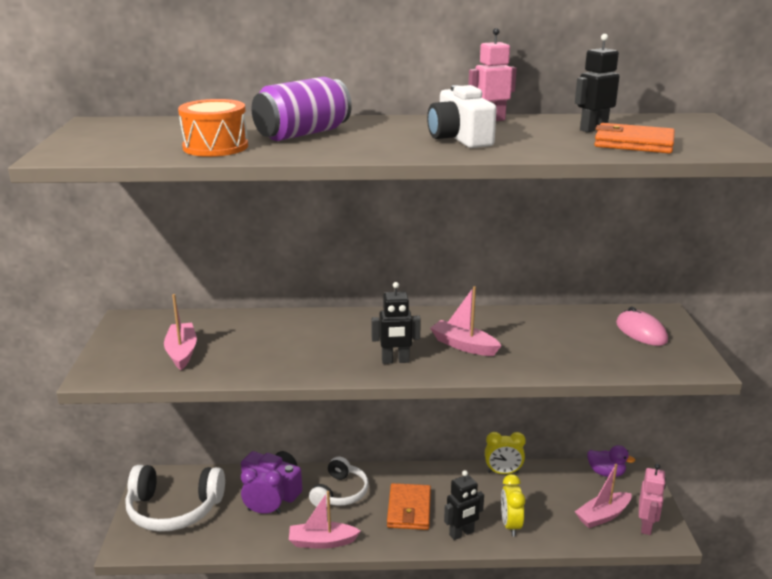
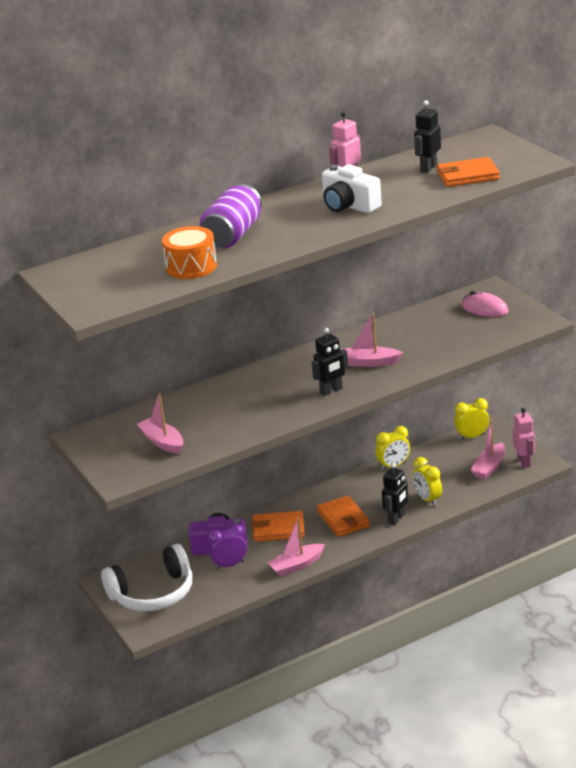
camera: 25 degrees left, 5 degrees up
(340, 493) = (278, 529): white headphones -> orange wallet
(606, 473) = (472, 437): purple duck -> yellow clock

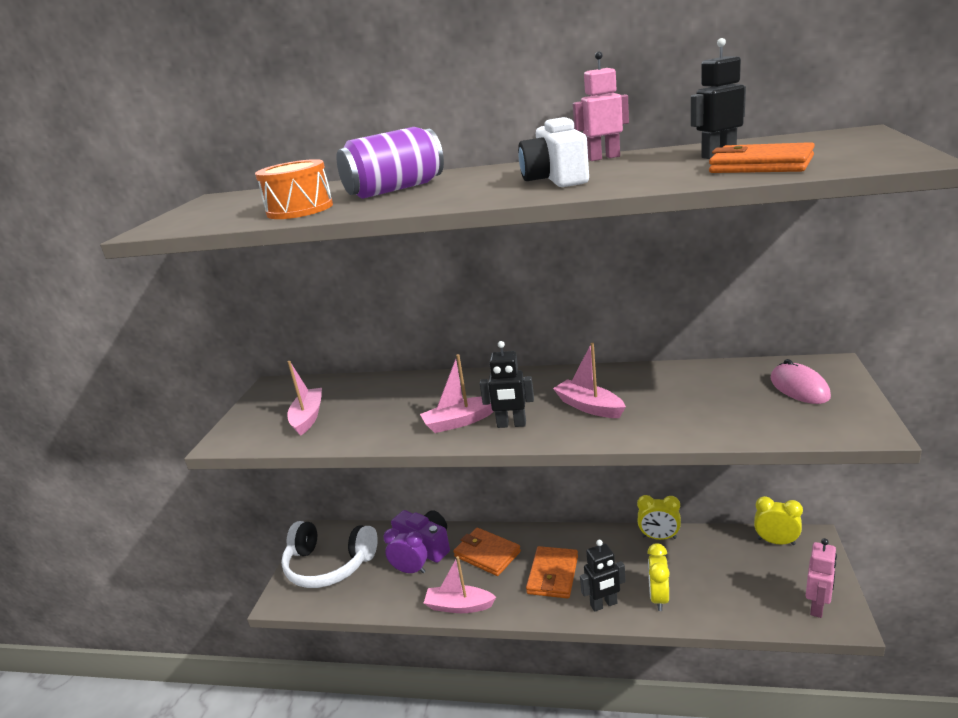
camera: 40 degrees right, 5 degrees down
(489, 467) = (766, 592): pink boat -> pink boat (460, 421)

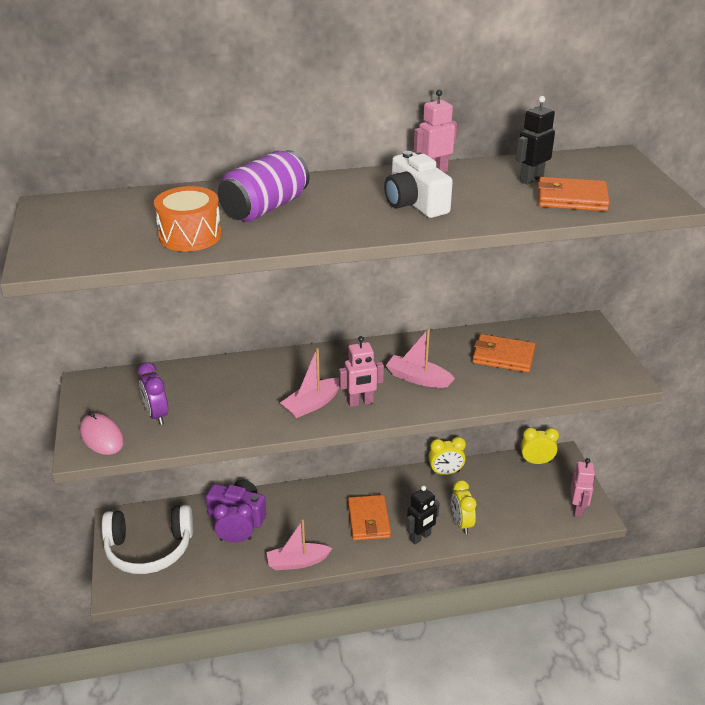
camera: 25 degrees left, 10 degrees up
(308, 417) = (156, 415): pink boat -> purple clock
(487, 554) = (302, 512): orange wallet -> orange wallet (503, 356)
(511, 424) = (360, 402): black robot -> pink robot
(799, 388) = (571, 346): pink mouse -> pink mouse (101, 437)

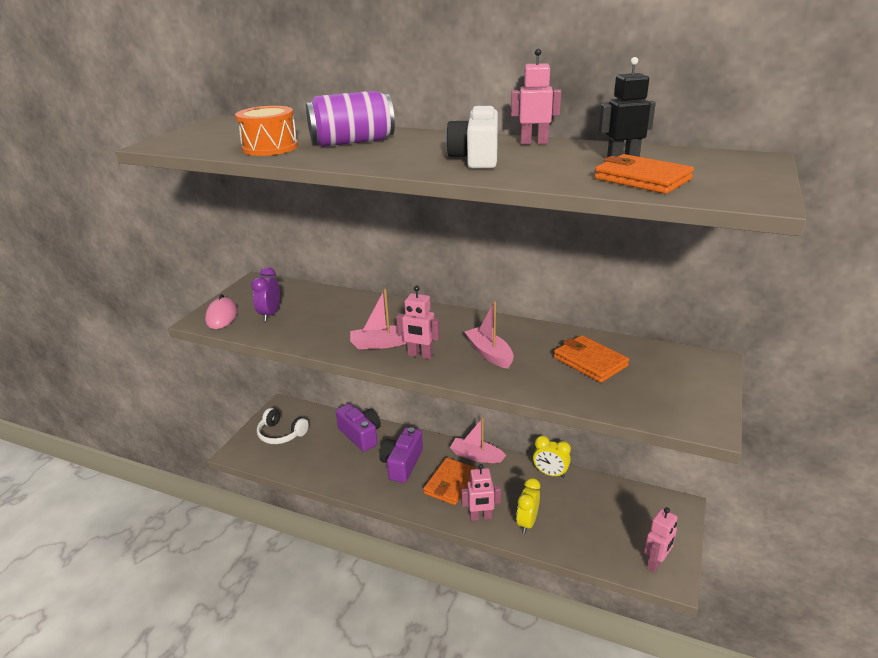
camera: 35 degrees right, 5 degrees down
(149, 549) = (281, 434): white headphones -> white headphones, size x0.65
(235, 539) = (341, 453): purple clock -> none
(297, 562) = (367, 490): pink boat -> pink boat (476, 456)
(307, 522) = (402, 464): none -> purple camera
(420, 537) = (480, 517): black robot -> pink robot
(536, 462) = (647, 500): yellow clock -> none

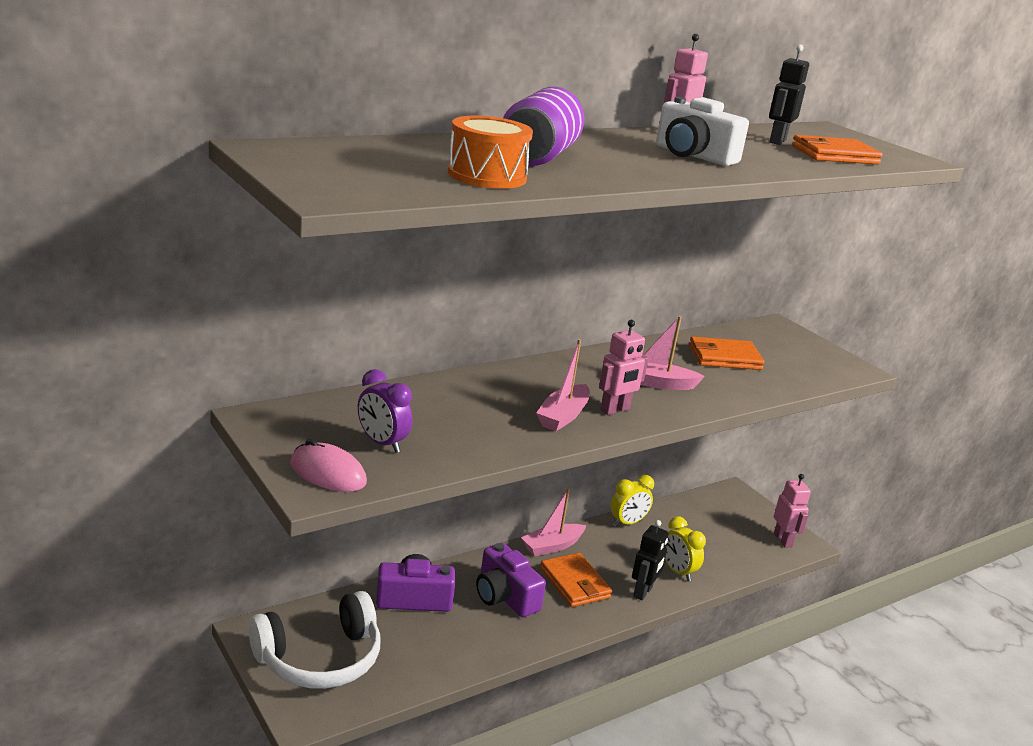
camera: 60 degrees left, 5 degrees down
(281, 434) = (319, 659): white headphones -> white headphones, size x1.55
(480, 517) = (643, 592): pink robot -> black robot

